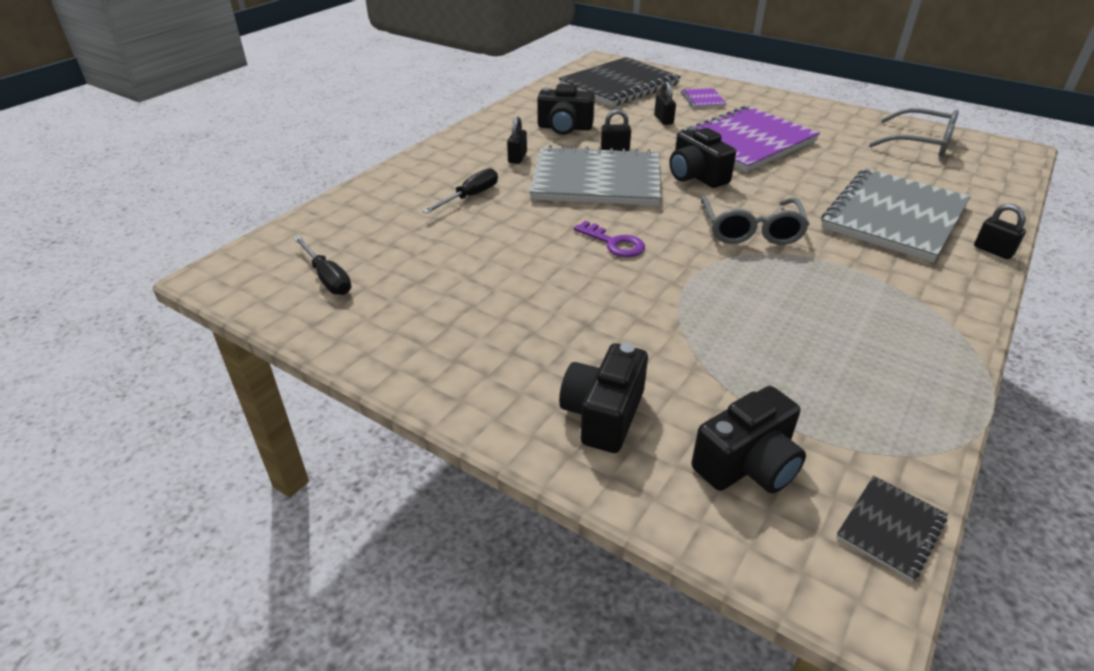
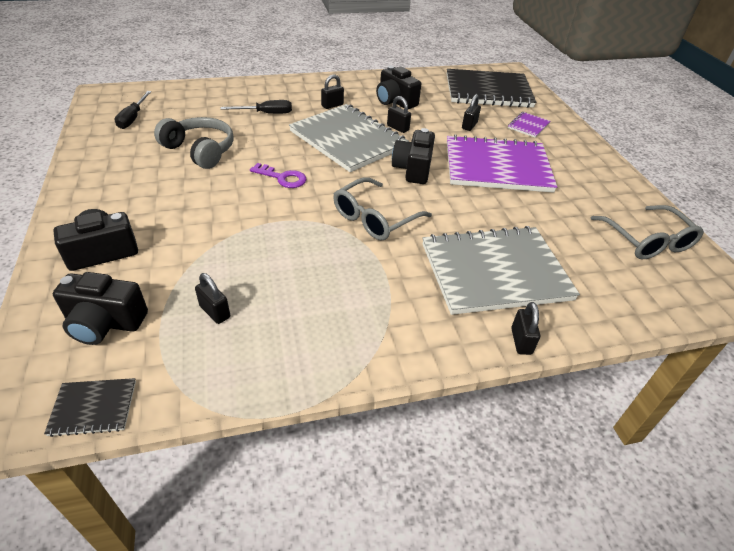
camera: 40 degrees right, 5 degrees up
(482, 266) = (200, 151): none -> grey headphones
(614, 243) = (283, 178): purple key -> purple key turned 60 degrees counterclockwise
(803, 382) = (215, 312): none -> black padlock

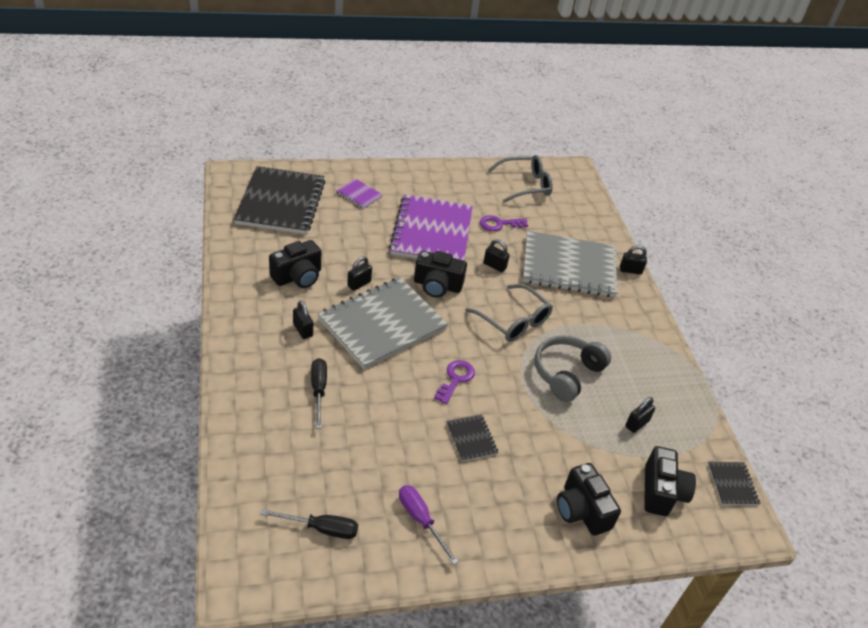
camera: 90 degrees left, 0 degrees up
(125, 158) = (421, 520): none -> purple screwdriver
(200, 151) = (404, 450): grey headphones -> grey headphones (567, 373)
(207, 185) = (471, 439): none -> black notebook
(469, 126) = (357, 233): black padlock -> black padlock (494, 266)
(495, 272) = (569, 266): grey notebook -> grey notebook turned 75 degrees counterclockwise
(544, 214) = (499, 224): none -> purple key

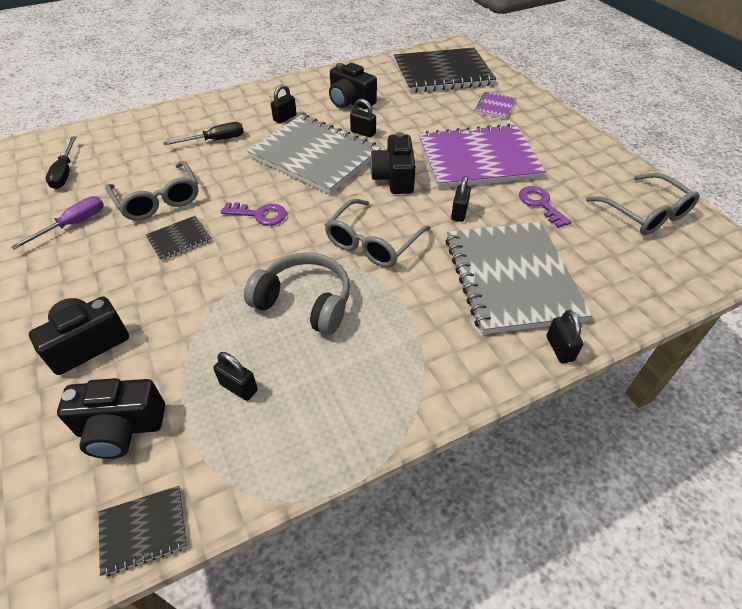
camera: 80 degrees right, 5 degrees up
(406, 448) = (158, 200): none -> grey glasses

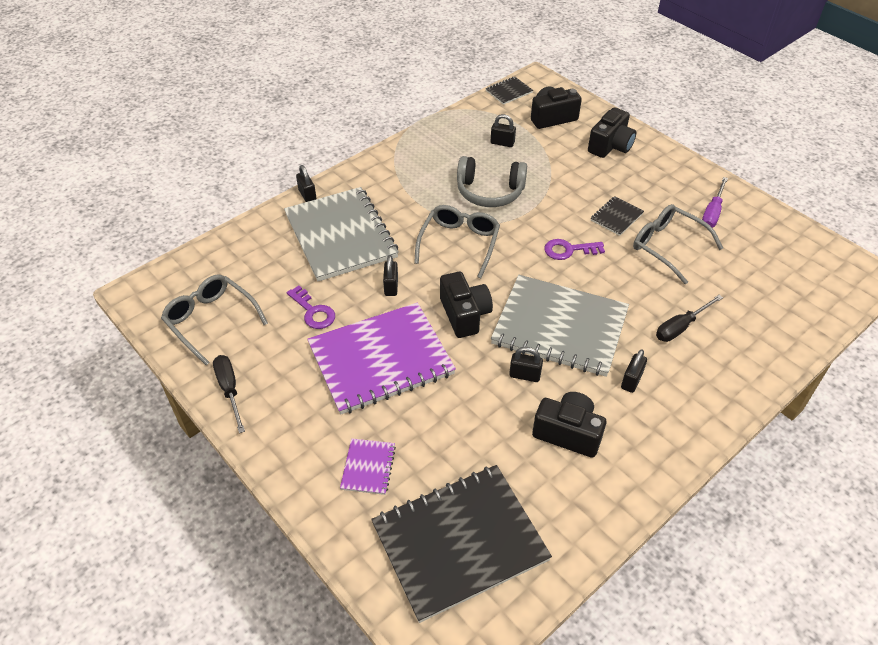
camera: 165 degrees right, 0 degrees up
(65, 173) = (782, 256): black screwdriver -> black screwdriver (229, 390)

